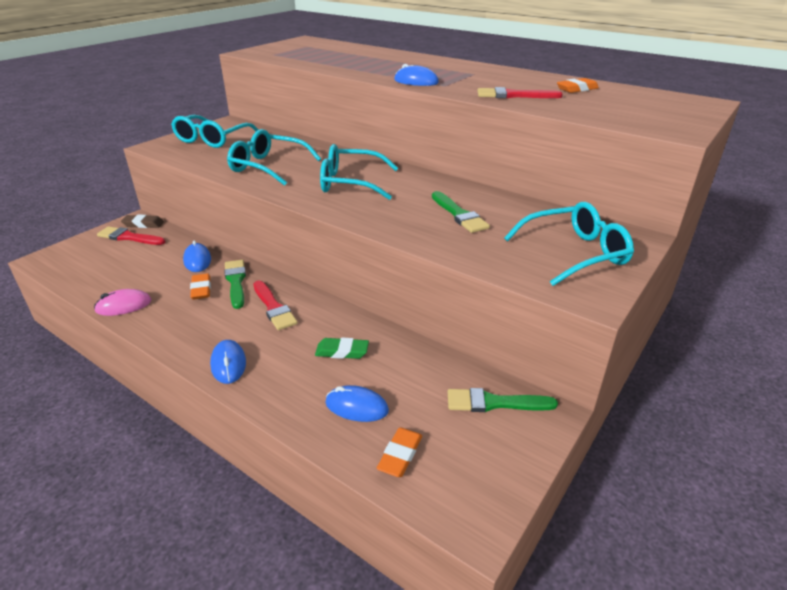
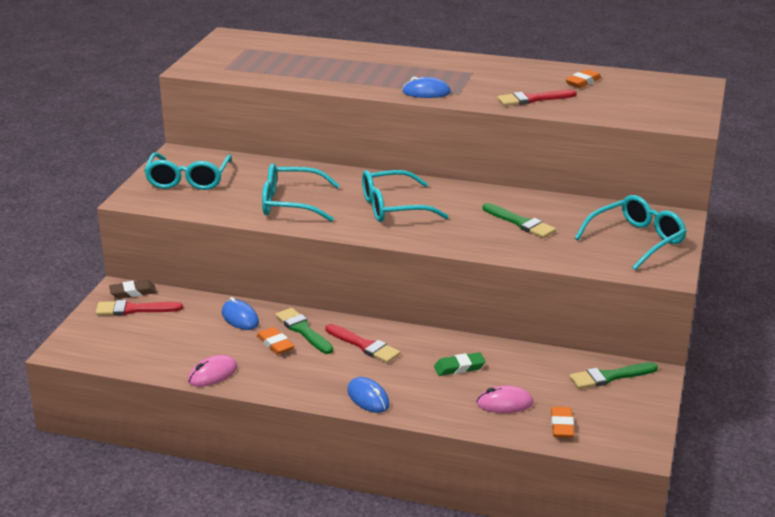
camera: 20 degrees left, 5 degrees down
(356, 407) = (504, 403): blue mouse -> pink mouse

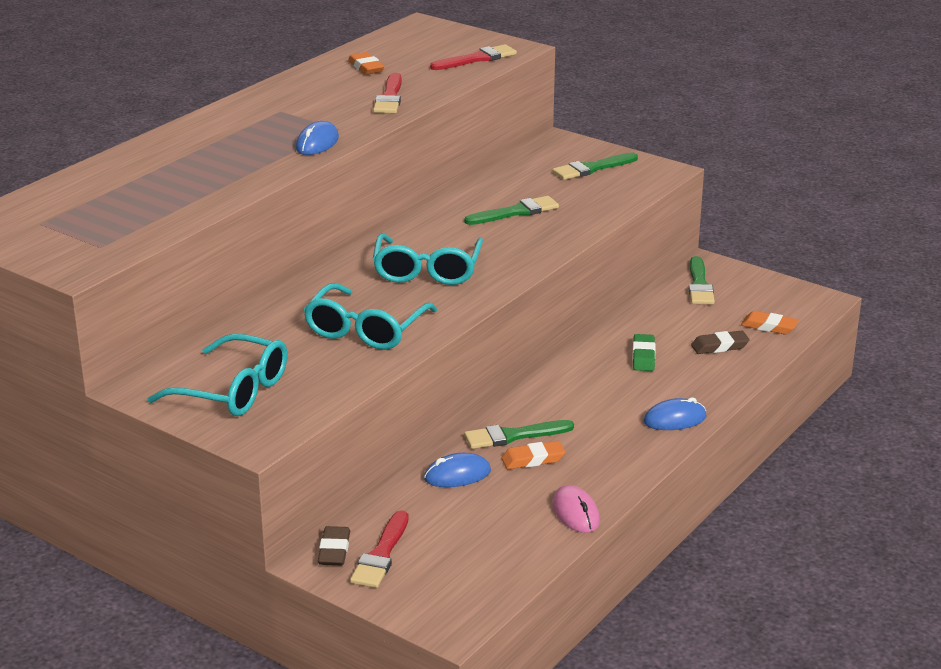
camera: 70 degrees left, 0 degrees up
(364, 345) = (569, 403): red brush -> red brush (477, 59)
(504, 403) = (719, 346): pink mouse -> brown eraser
(636, 240) = (592, 168): turquoise glasses -> green brush

